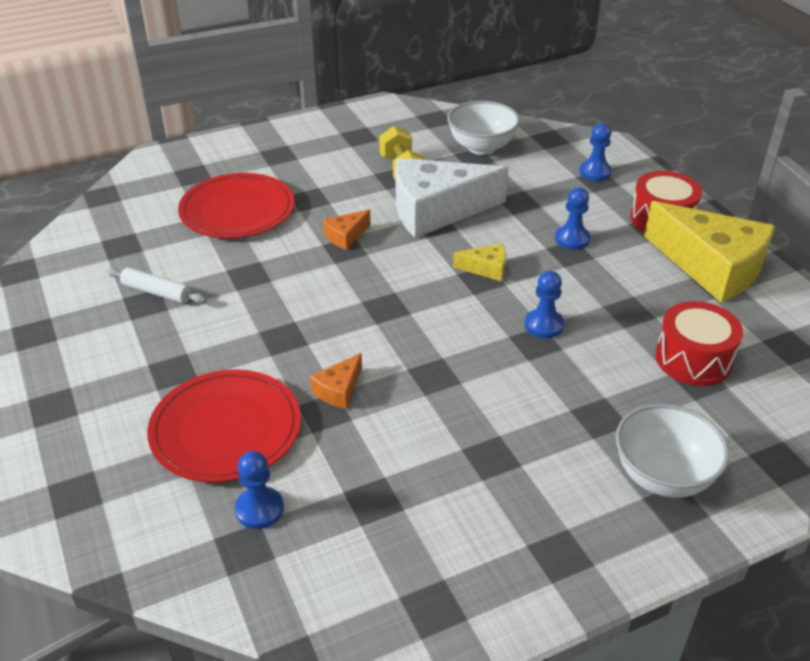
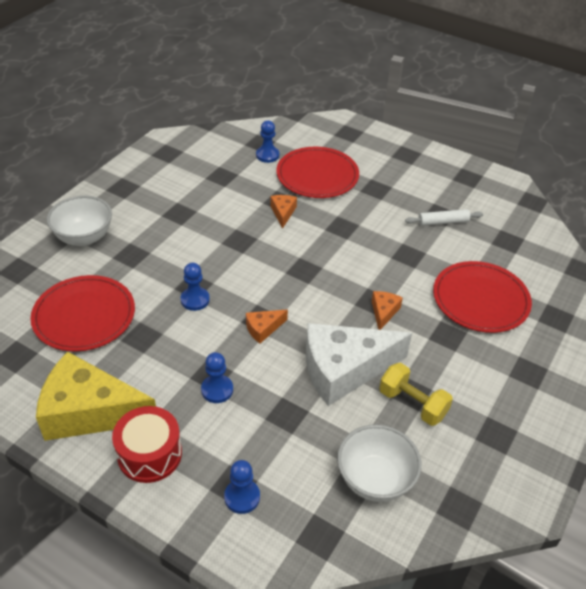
camera: 145 degrees right, 5 degrees up
(436, 210) = (344, 369): white cheese -> white cheese turned 150 degrees counterclockwise
(486, 269) = (263, 329): yellow cheese -> orange cheese
(693, 359) = (84, 316): red drum -> red plate

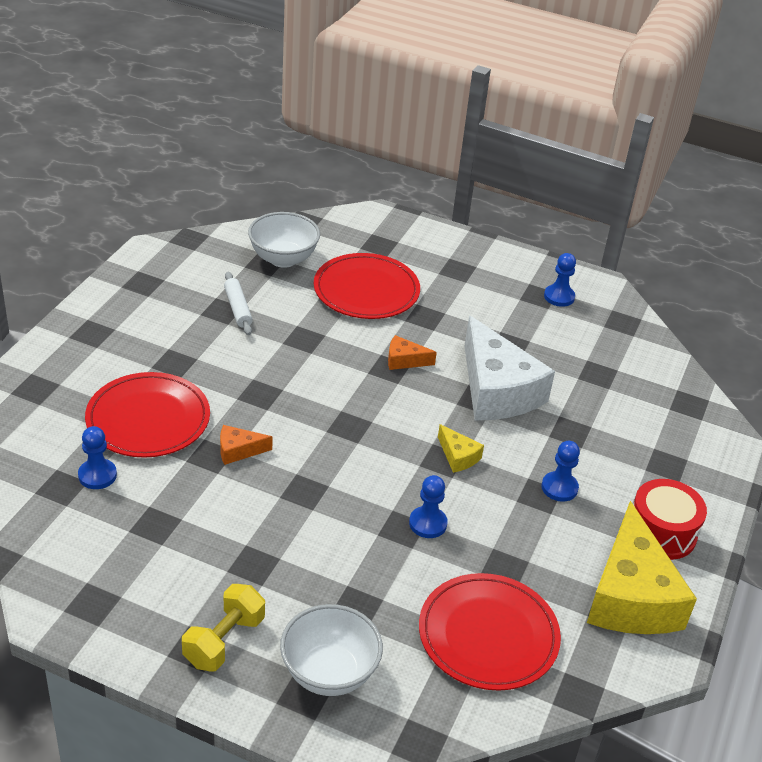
camera: 100 degrees left, 5 degrees down
(242, 497) = (676, 457): blue pawn -> blue pawn (559, 297)
(263, 329) = (458, 456): orange cheese -> yellow cheese
(375, 479) = (618, 370): white bowl -> white bowl (283, 259)
(412, 404) = (523, 344): yellow dumbbell -> yellow dumbbell (224, 641)

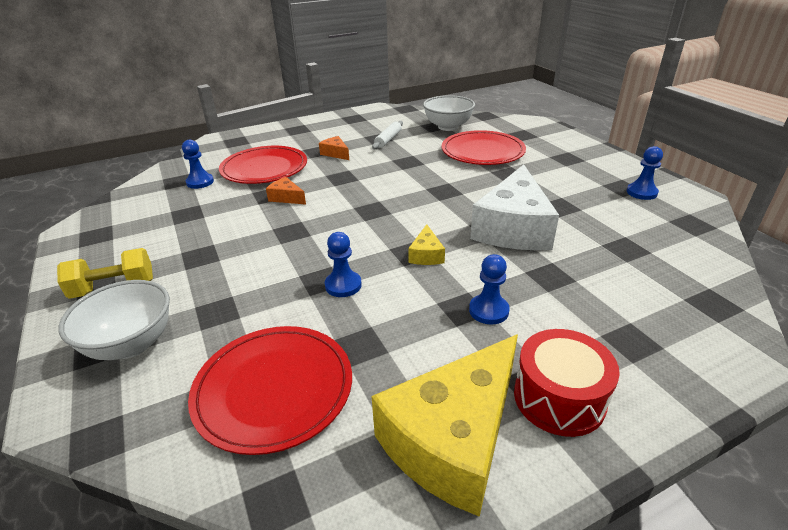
camera: 45 degrees right, 5 degrees down
(404, 360) = (461, 190): orange cheese -> orange cheese (335, 153)

